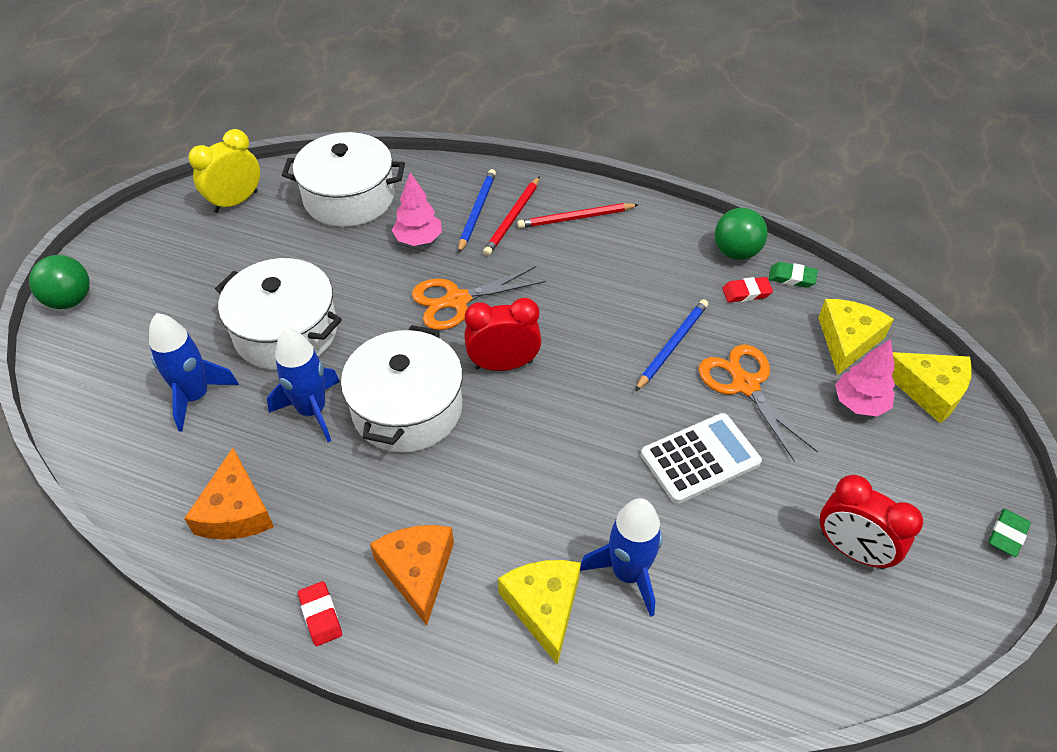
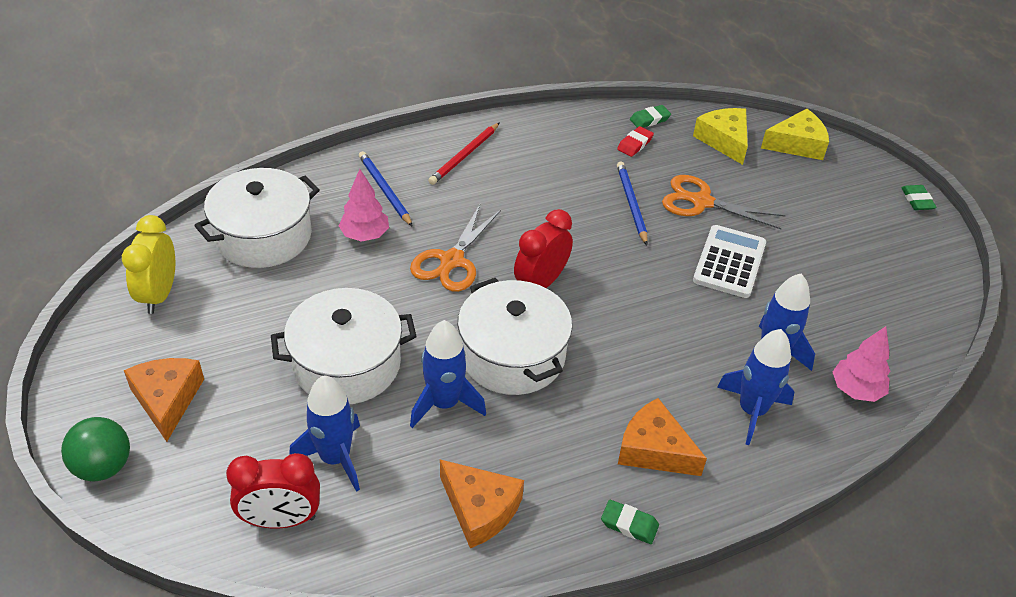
camera: 45 degrees left, 5 degrees down
(154, 280) = (167, 400): none -> orange cheese
(320, 615) = (629, 524): red eraser -> green eraser
(512, 218) = (418, 180): red pencil -> none
(544, 607) = (751, 411): yellow cheese -> blue rocket
(736, 252) = (598, 121): green ball -> none
(852, 550) = (862, 259): red clock -> red clock (281, 520)
(859, 403) = (772, 174): pink tree -> pink tree (856, 390)

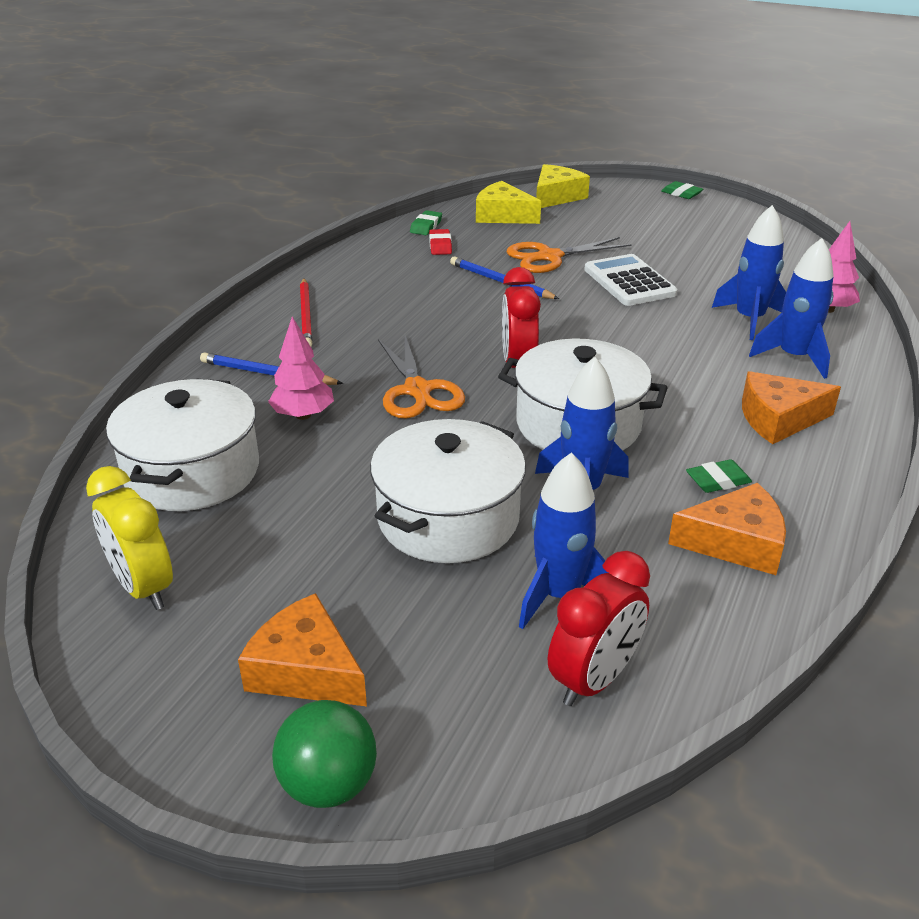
camera: 40 degrees left, 10 degrees down
(629, 524) = (845, 475): green eraser -> green eraser (717, 480)

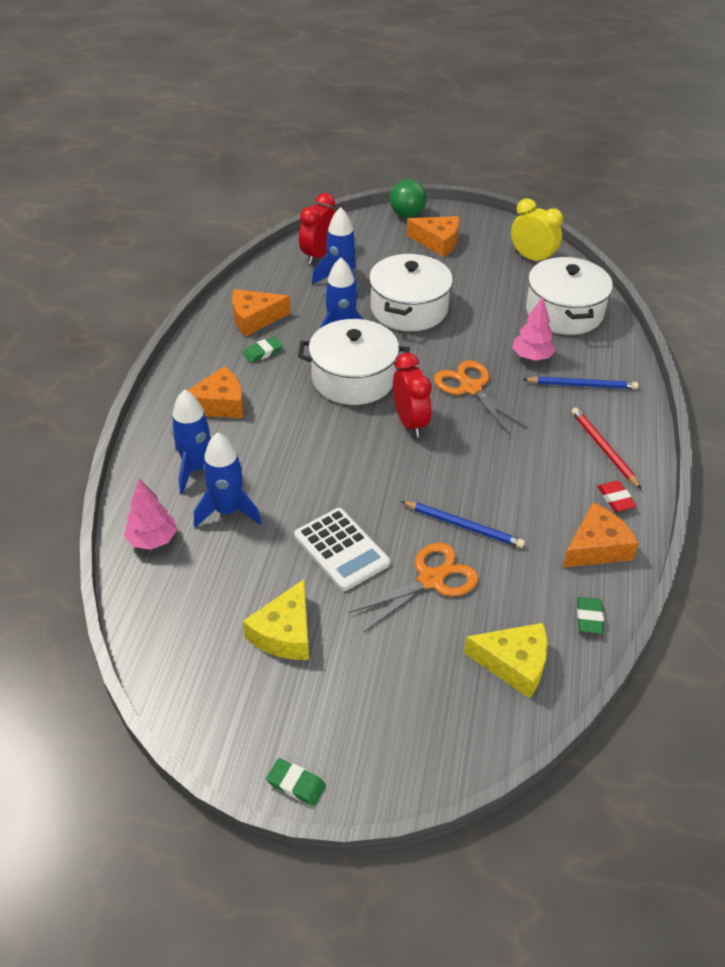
camera: 165 degrees right, 10 degrees up
(383, 257) = (596, 547): none -> orange cheese
(440, 245) = (552, 579): red eraser -> red eraser (615, 499)
(556, 196) = (465, 734): yellow cheese -> yellow cheese (285, 633)

